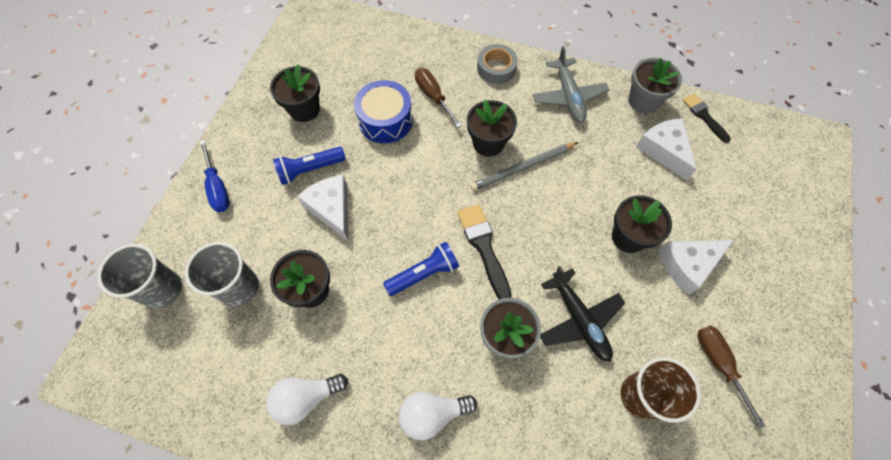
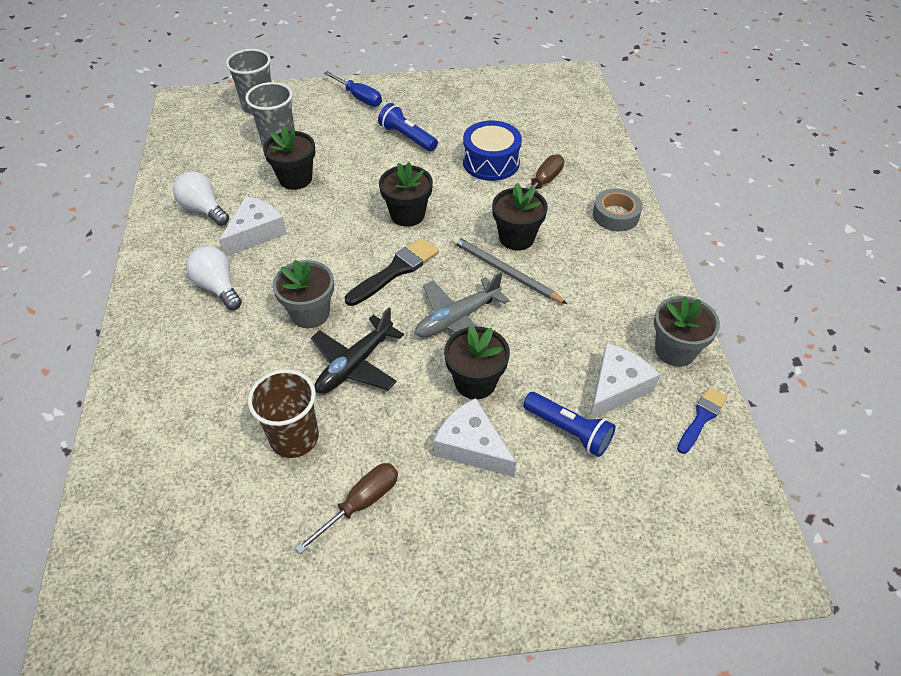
camera: 65 degrees right, 15 degrees down
(218, 187) = (359, 97): blue screwdriver -> blue screwdriver turned 90 degrees counterclockwise
(304, 109) = (466, 112): black flower pot -> black flower pot (407, 214)
(331, 209) = (377, 163): white cheese -> white cheese (255, 233)
(424, 274) = (346, 239): blue flashlight -> blue flashlight (568, 430)
(568, 96) = (626, 282): grey plane -> grey plane (457, 319)
(704, 116) = (701, 418): black brush -> blue brush

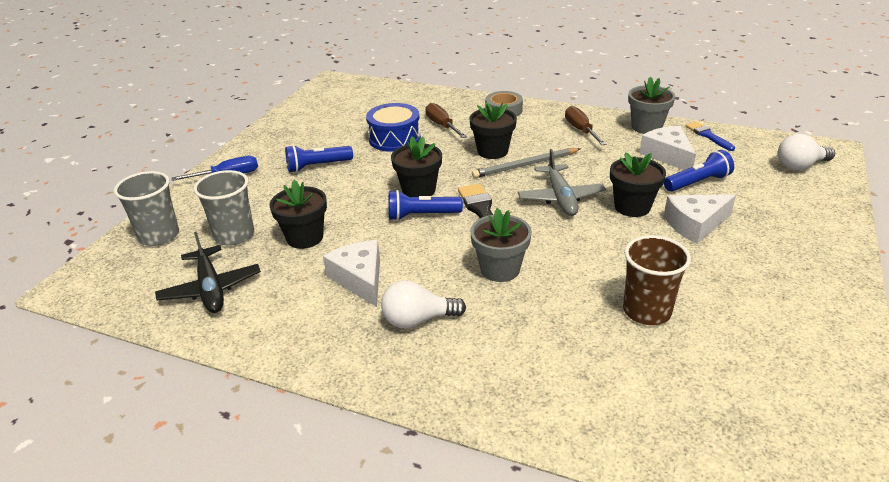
camera: 60 degrees left, 15 degrees down
(203, 209) = (286, 307): white light bulb -> white light bulb (800, 166)
(355, 364) = (579, 259): black plane -> black plane (210, 289)
(360, 504) = (733, 290): brown screwdriver -> brown screwdriver (581, 130)
(367, 232) = (422, 215): none -> blue flashlight

